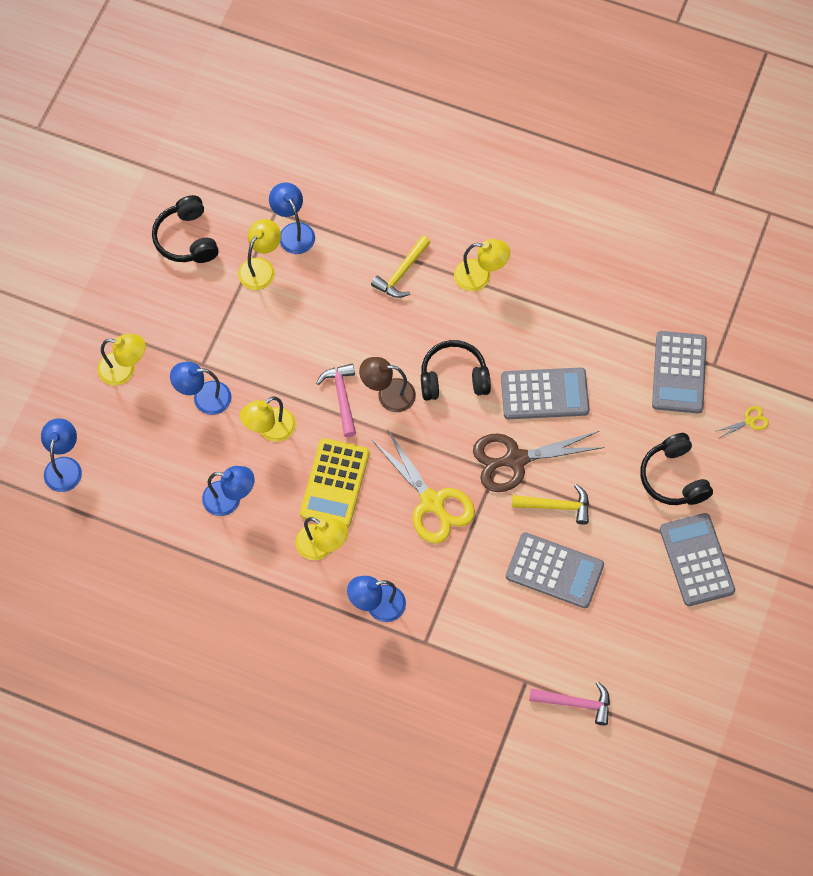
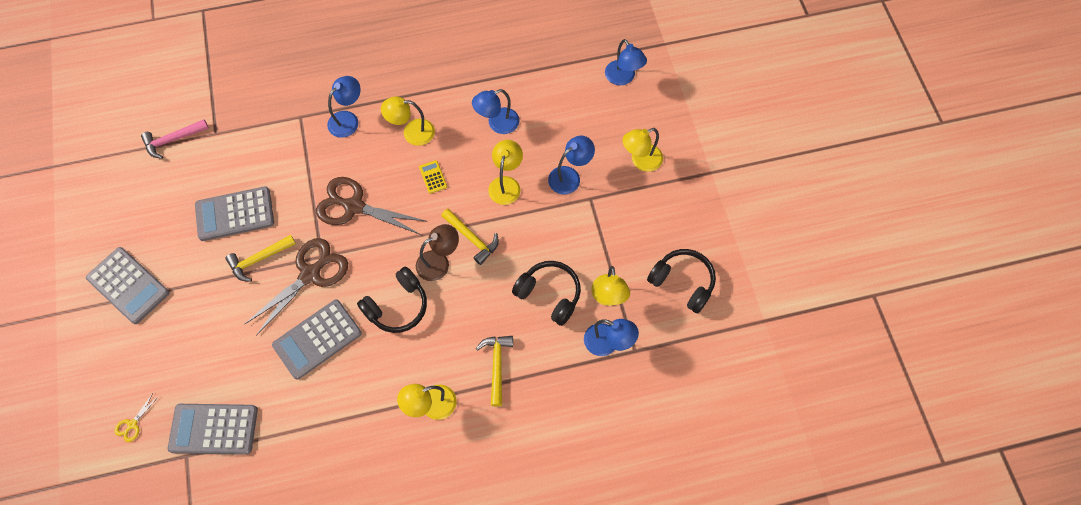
camera: 145 degrees right, 0 degrees up
(335, 483) = (433, 177): yellow calculator -> yellow calculator, size x0.45
(342, 397) = (472, 238): pink hammer -> yellow hammer
(432, 503) = (354, 206): yellow scissors -> brown scissors
(673, 478) = (176, 337): black headphones -> black headphones (549, 294)
(679, 372) = (214, 429): grey calculator -> grey calculator turned 60 degrees counterclockwise

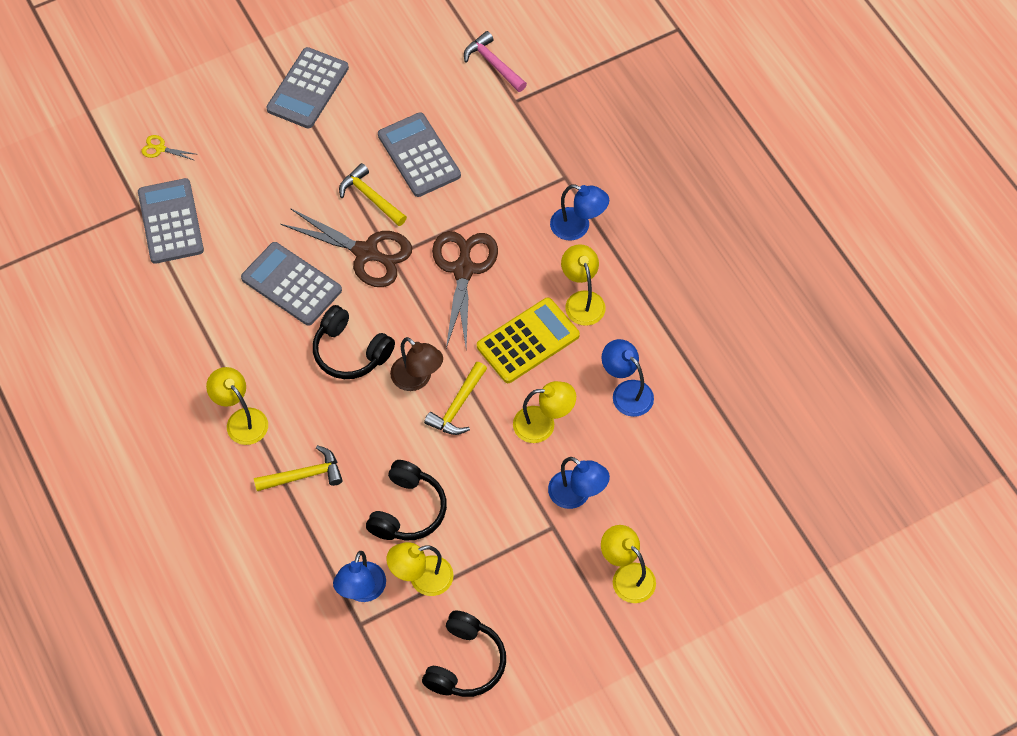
camera: 75 degrees right, 5 degrees down
(433, 177) = (528, 341): yellow calculator -> yellow calculator, size x2.21
(623, 78) = (749, 527): blue lamp -> none

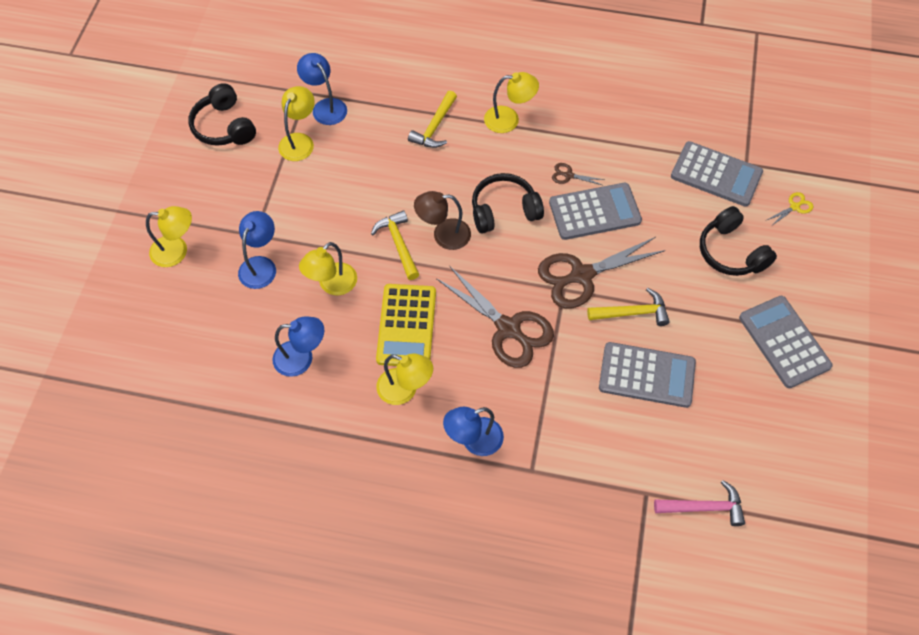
camera: 130 degrees right, 0 degrees up
(268, 329) = (568, 175): none -> brown scissors
(408, 510) = (352, 164): black headphones -> black headphones (731, 252)
(577, 495) = (261, 265): blue lamp -> blue lamp turned 120 degrees clockwise

